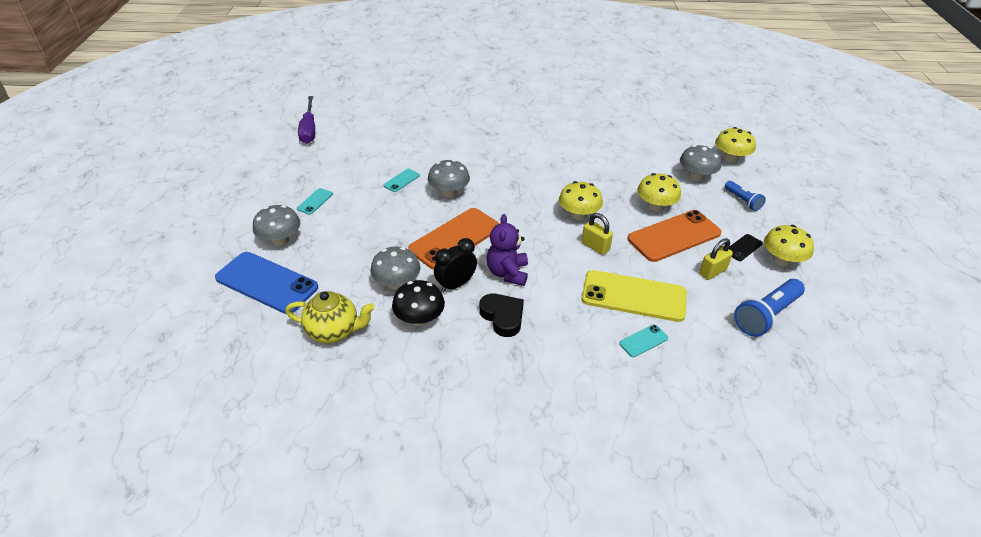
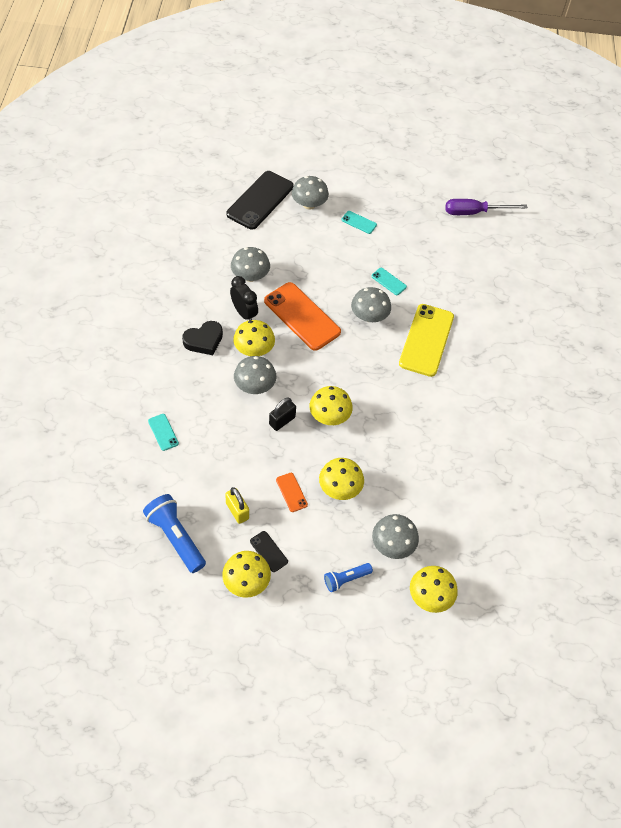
camera: 90 degrees right, 15 degrees up
(267, 283) = (260, 200): blue phone -> black phone
(334, 331) = (205, 240): yellow teapot -> none
(419, 319) = (210, 289): black mushroom -> none
(507, 273) = (254, 349): purple teddy bear -> yellow mushroom
(557, 269) = (255, 386): none -> grey mushroom
(595, 246) = (282, 421): yellow padlock -> black padlock
(633, 296) = (214, 437): yellow phone -> yellow phone (426, 340)
(674, 236) = (291, 492): orange phone -> orange phone, size x0.45

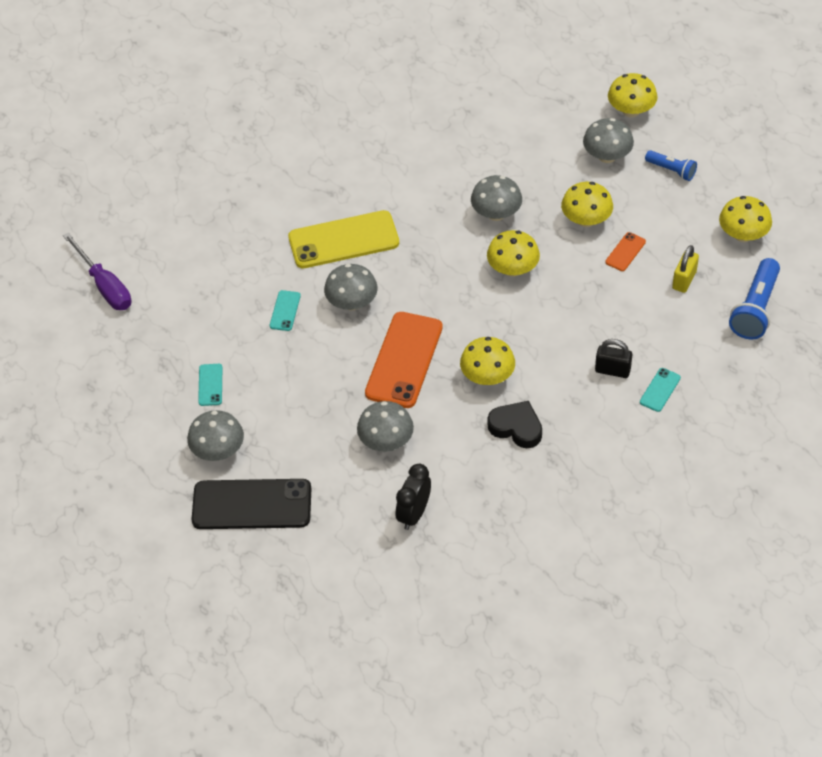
camera: 115 degrees left, 5 degrees down
(244, 313) = (446, 414): black clock -> black clock (414, 514)
(255, 386) = (533, 348): grey mushroom -> grey mushroom (496, 213)
(268, 551) = (700, 235): black phone -> none
(282, 421) = (554, 302): black padlock -> black padlock (612, 370)

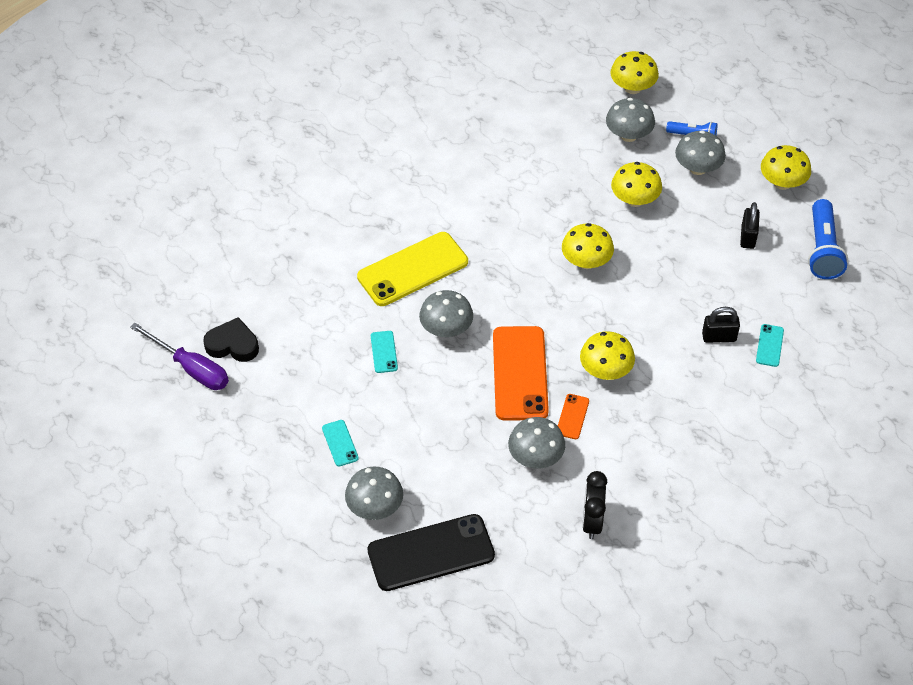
camera: 20 degrees left, 0 degrees up
(496, 213) = (548, 212): grey mushroom -> grey mushroom (697, 168)
(516, 427) = (653, 413): black heart -> black heart (233, 345)
(625, 252) = (683, 222): orange phone -> orange phone (572, 416)
(684, 280) = (748, 237): yellow padlock -> black padlock

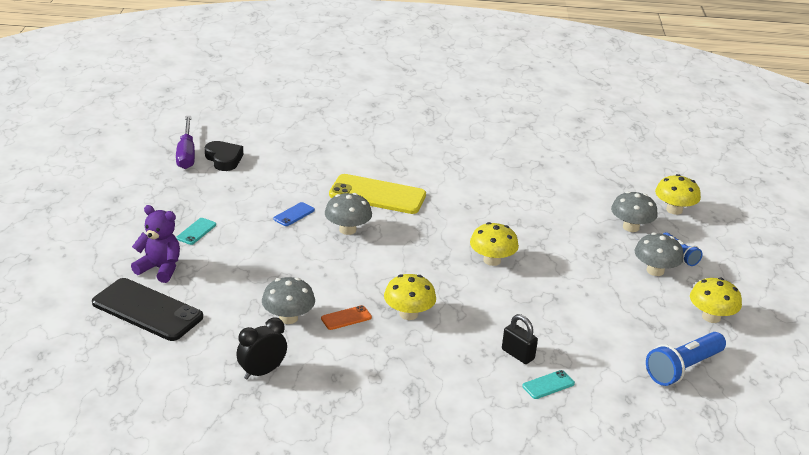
camera: 45 degrees right, 20 degrees down
(375, 507) = (160, 269): grey mushroom -> purple teddy bear
(384, 352) = (294, 214): turquoise phone -> blue phone
(520, 373) = (352, 277): orange phone -> none
(634, 199) = (579, 256): yellow mushroom -> none
(748, 237) = (632, 324): black padlock -> none

